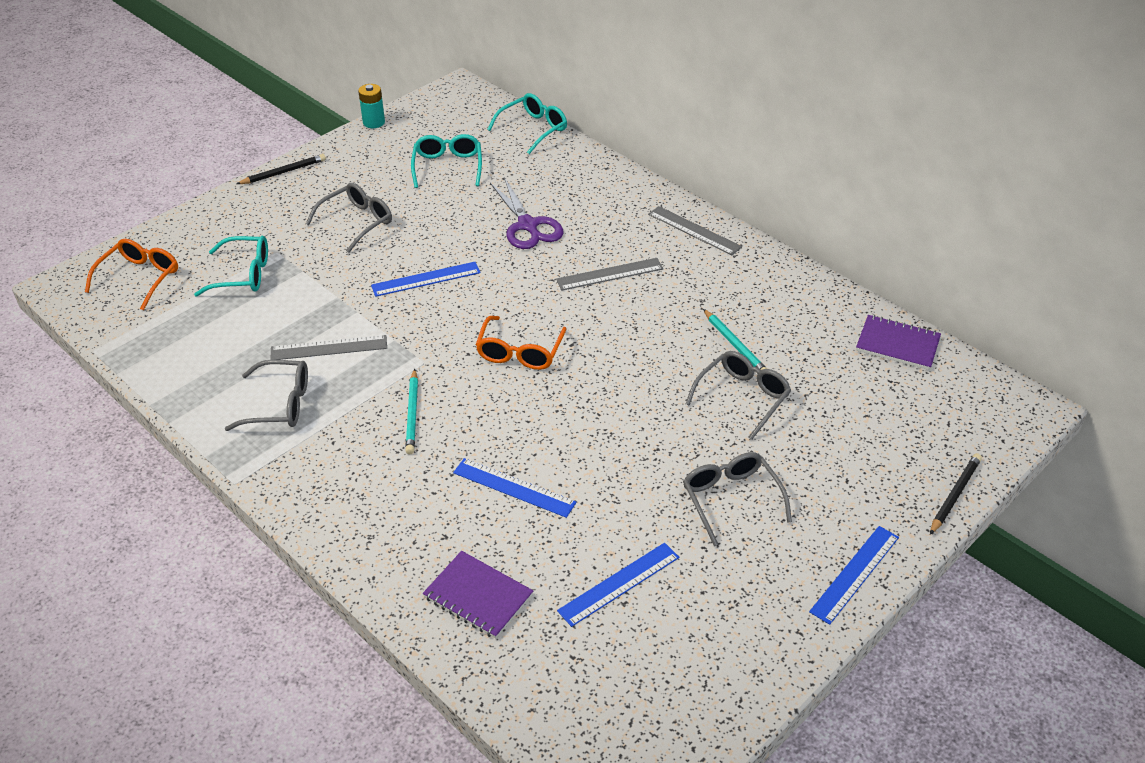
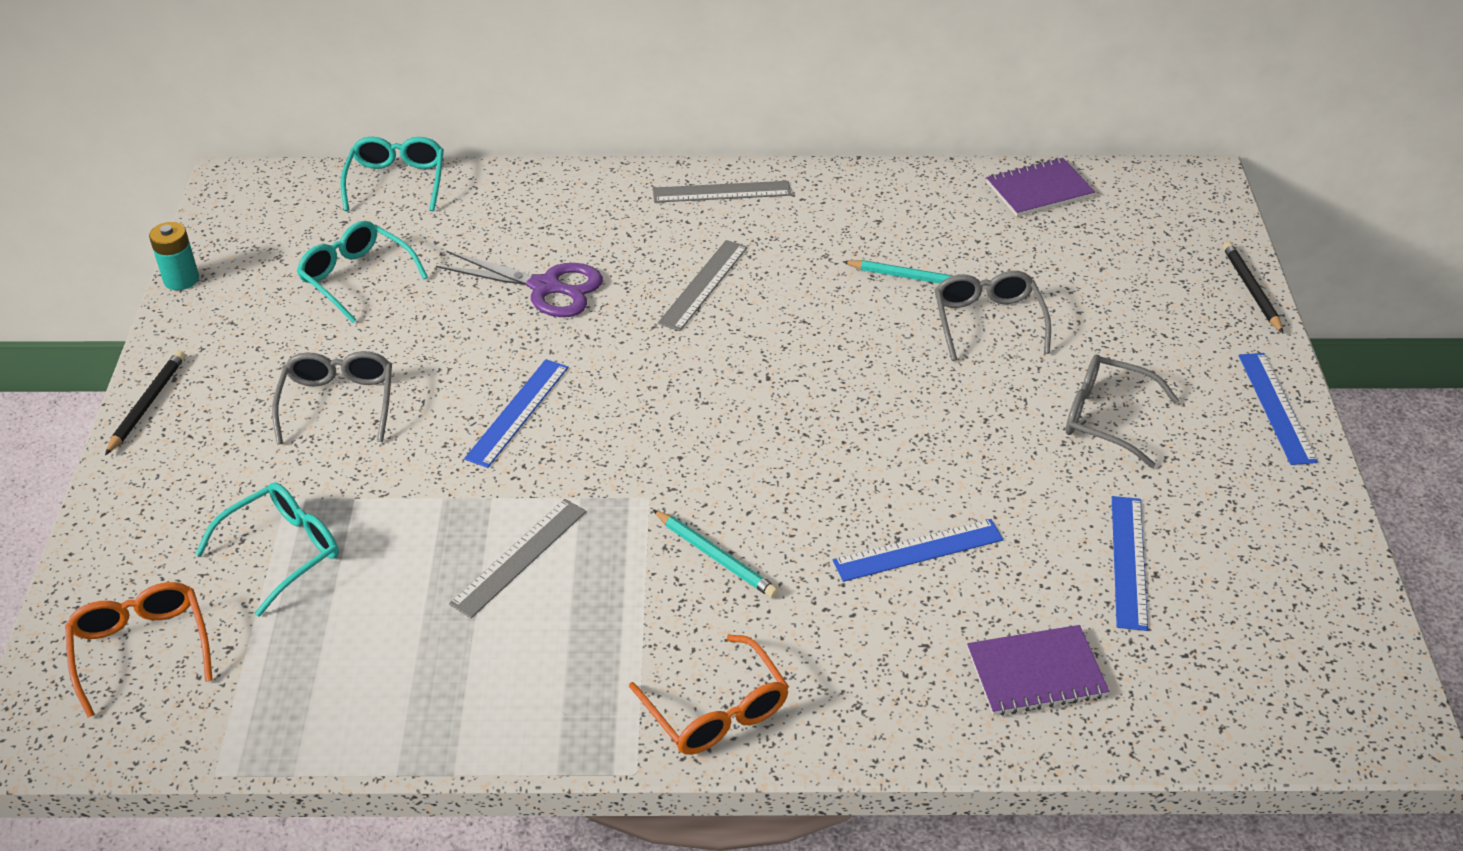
camera: 45 degrees left, 0 degrees up
(280, 404) = (557, 654): grey glasses -> none
(520, 352) = (730, 419): orange glasses -> orange glasses (717, 711)

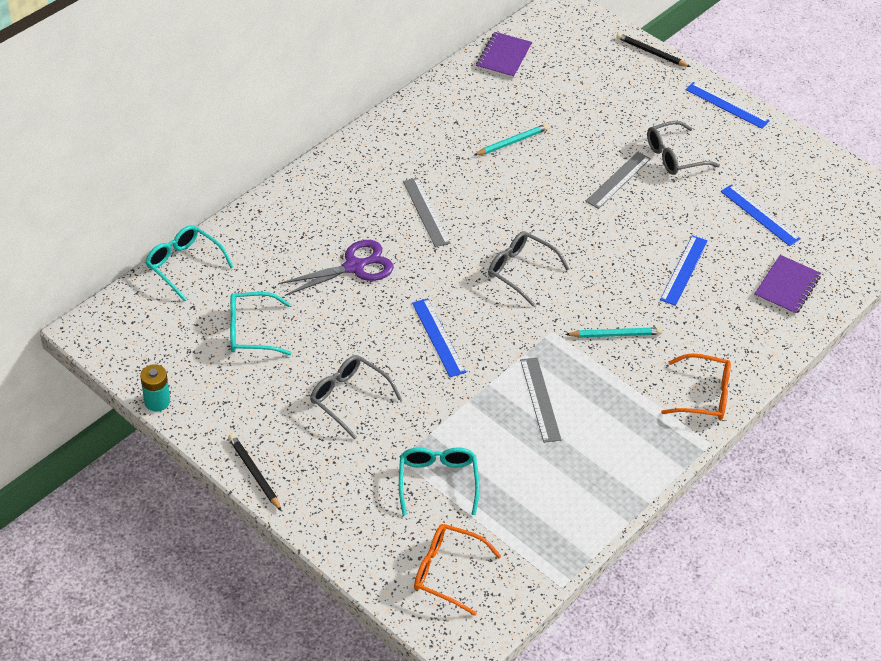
camera: 50 degrees left, 5 degrees up
(721, 192) = (361, 156): grey ruler -> grey ruler (618, 180)
(987, 321) = (571, 142): grey glasses -> grey glasses (520, 271)

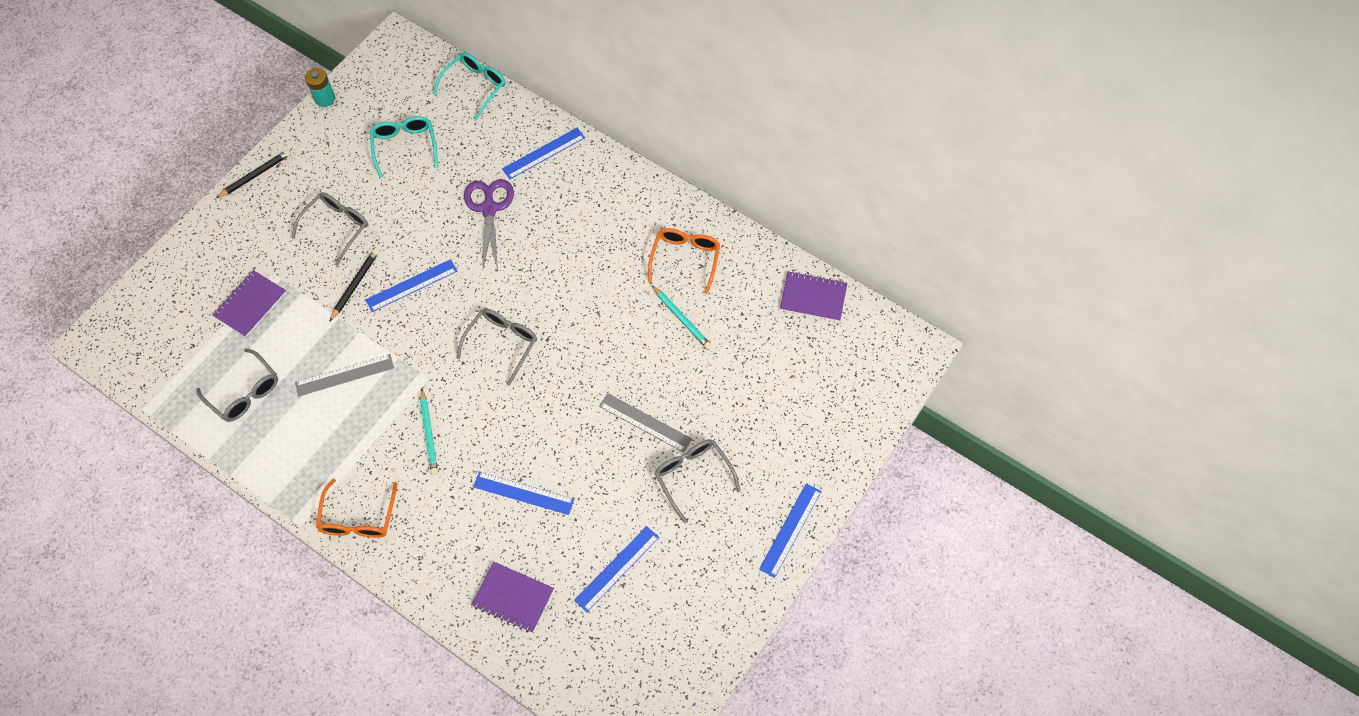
camera: 85 degrees right, 15 degrees up
(293, 218) = (543, 153): none -> blue ruler
(354, 267) = (489, 209): purple scissors -> purple scissors turned 150 degrees counterclockwise
(426, 212) = (568, 256): grey ruler -> none
(437, 481) = (250, 304): turquoise glasses -> purple notebook
(446, 571) = (159, 322): orange glasses -> orange glasses (685, 259)
(551, 488) = (245, 393): none -> grey glasses
(651, 52) = (861, 444): black pencil -> black pencil (355, 285)

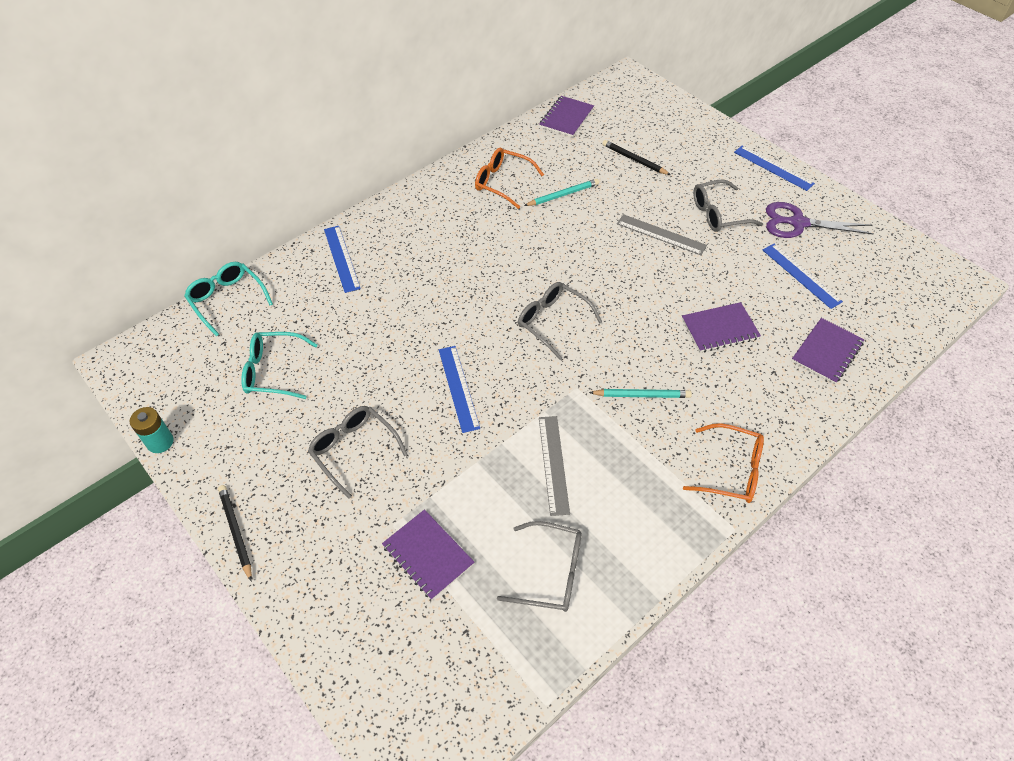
camera: 75 degrees left, 10 degrees down
(245, 393) = (551, 573): grey glasses -> grey glasses turned 45 degrees clockwise
(355, 285) = (439, 440): black pencil -> black pencil (634, 160)
(489, 209) = (389, 310): purple scissors -> purple scissors (798, 223)
(523, 493) = (719, 329): blue ruler -> purple notebook
(645, 422) = (661, 234): grey ruler -> grey ruler turned 75 degrees clockwise

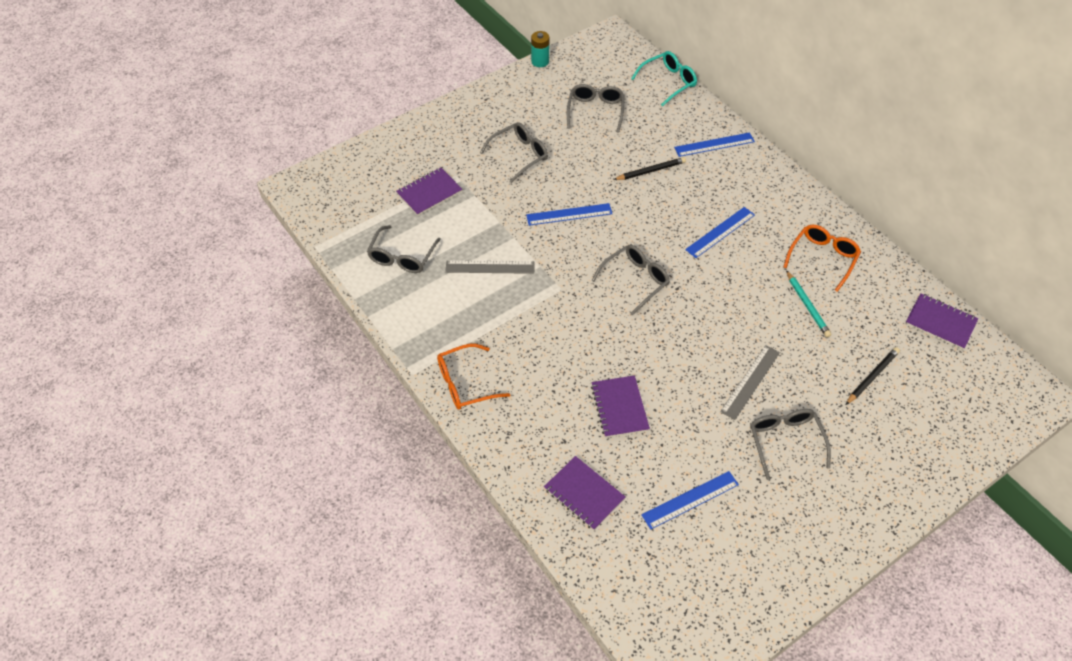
camera: 95 degrees right, 0 degrees up
(236, 531) = (466, 101): black pencil -> black pencil (651, 171)
(273, 371) = (595, 111): turquoise glasses -> grey glasses
(642, 395) = (548, 333): turquoise pencil -> none
(732, 470) = (465, 383): orange glasses -> orange glasses turned 45 degrees clockwise
(773, 168) = (872, 519): blue ruler -> blue ruler (720, 232)
(798, 223) = (773, 519): purple scissors -> none

